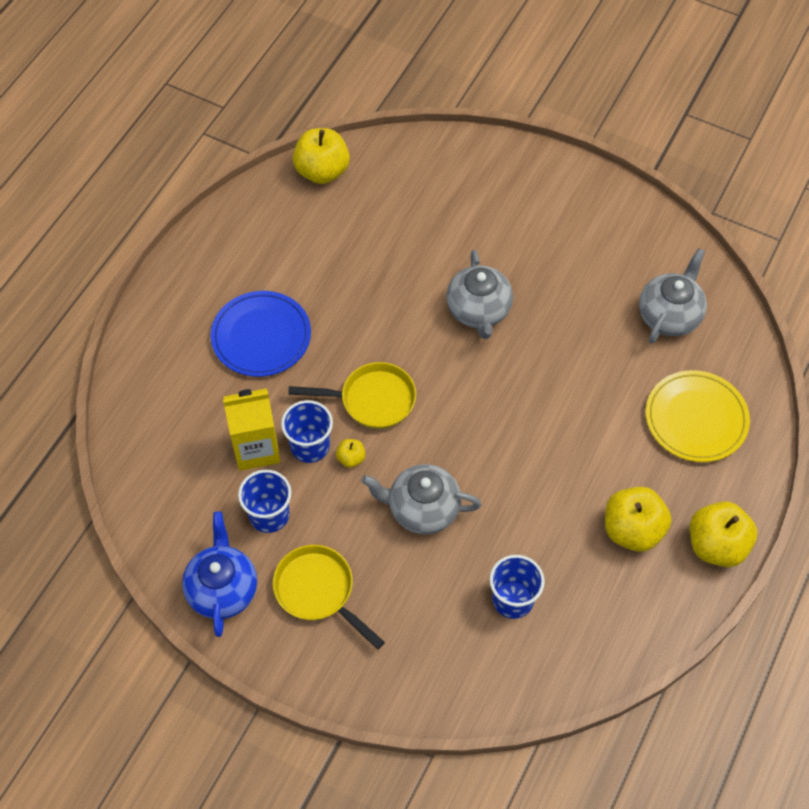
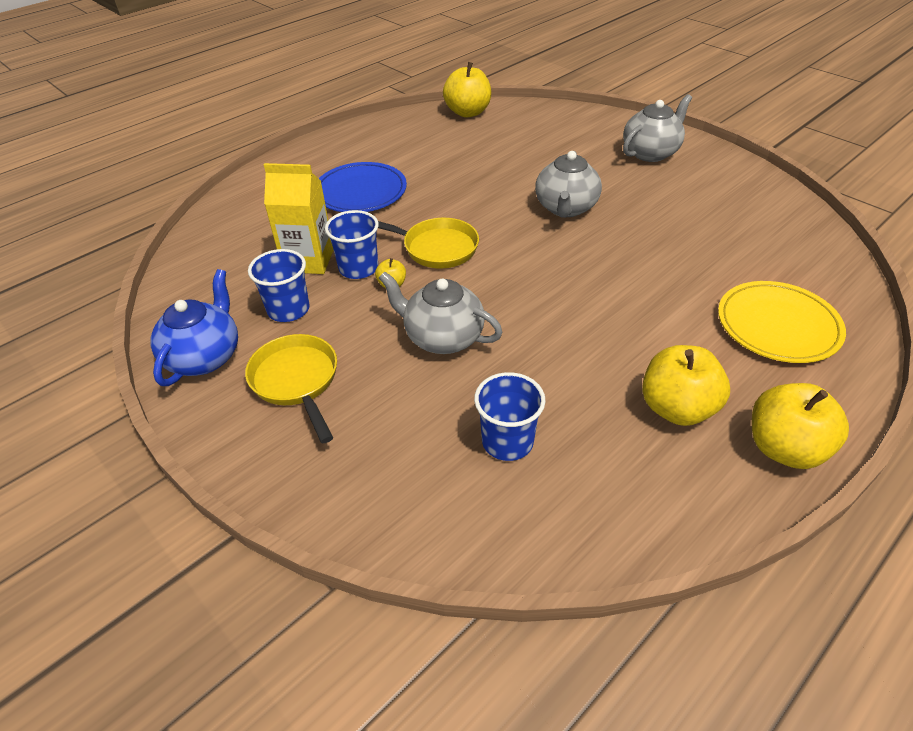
camera: 20 degrees right, 15 degrees down
(669, 315) = (762, 242): grey teapot -> grey teapot (651, 153)

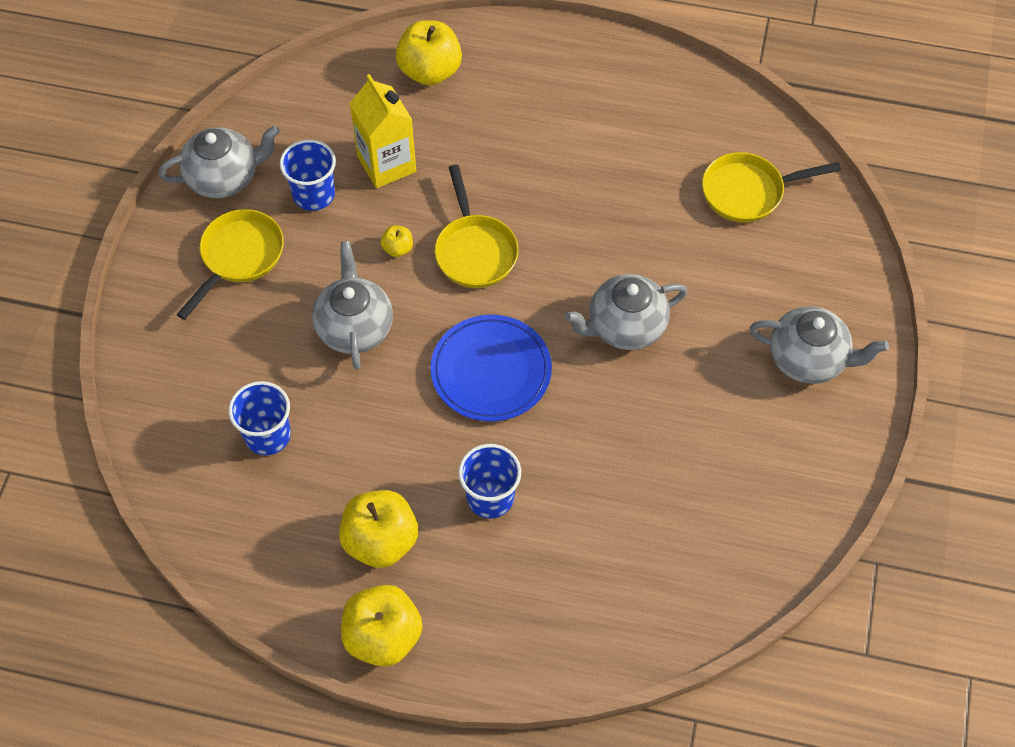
camera: 55 degrees right, 15 degrees up
(205, 357) = (224, 177): blue teapot -> grey teapot
(358, 268) = (402, 209): blue cup -> blue cup (490, 497)
(361, 192) = (521, 134): blue plate -> blue plate (491, 371)
(468, 112) = (759, 133): yellow apple -> yellow apple (430, 71)
(506, 130) = (748, 192): none -> yellow pan
(777, 325) = (550, 588): yellow plate -> none

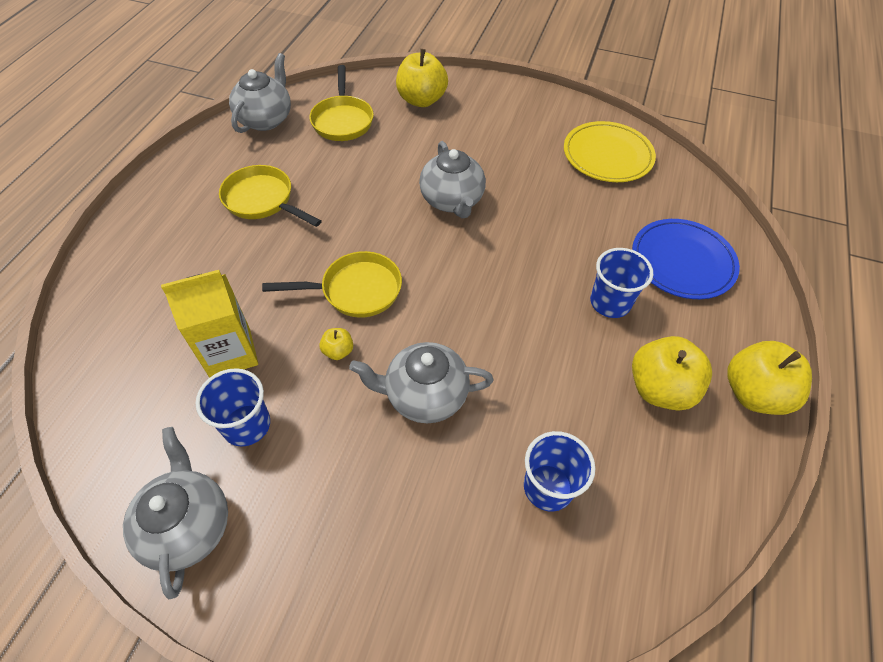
camera: 85 degrees left, 5 degrees down
(239, 257) = (310, 510): yellow pan -> yellow pan (262, 200)
(430, 71) = (126, 307): yellow apple -> yellow apple (421, 100)
(491, 371) = (485, 290): blue plate -> blue plate (682, 262)
(750, 505) = (607, 155): none -> yellow plate
(808, 359) = (491, 113): grey teapot -> grey teapot (266, 119)

